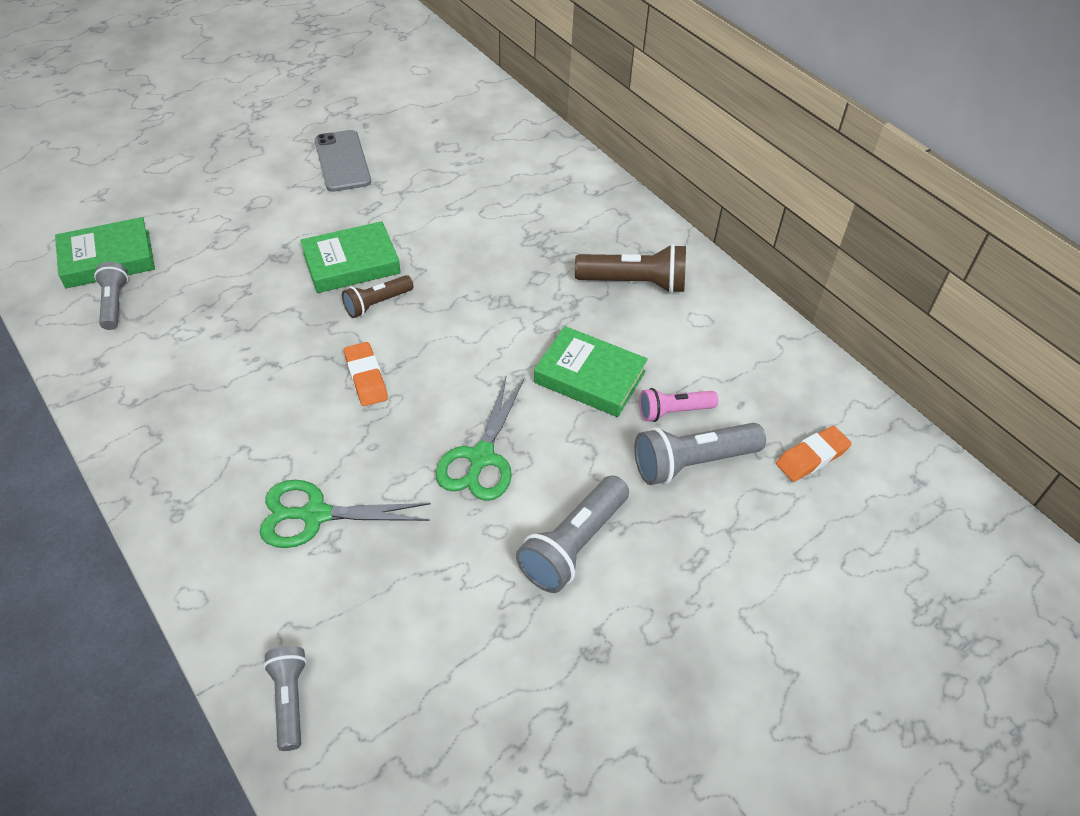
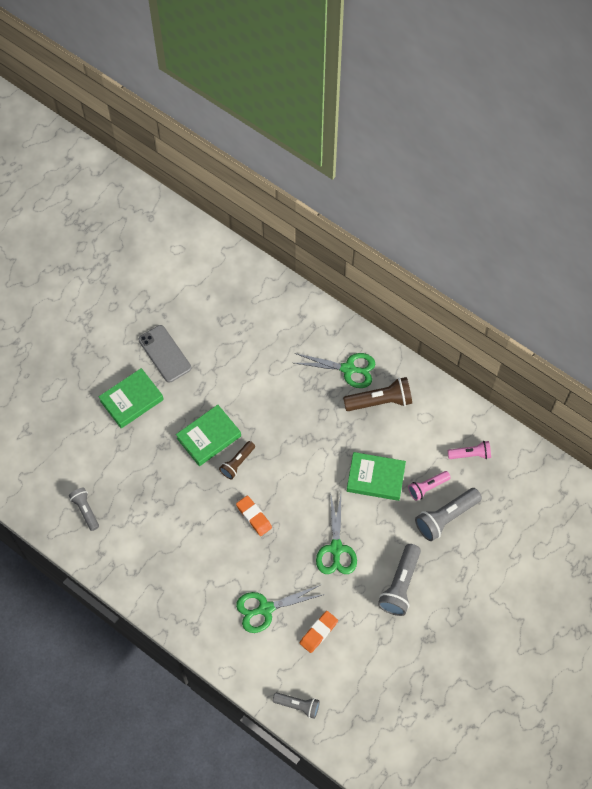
camera: 15 degrees left, 15 degrees up
(108, 259) = (62, 479): green book -> green book (131, 400)
(289, 700) = (298, 705): grey flashlight -> grey flashlight turned 135 degrees clockwise
(600, 235) = (348, 369): none -> green scissors
(762, 385) = (470, 454): none -> pink flashlight
(812, 457) = (506, 494): orange eraser -> orange eraser (318, 632)

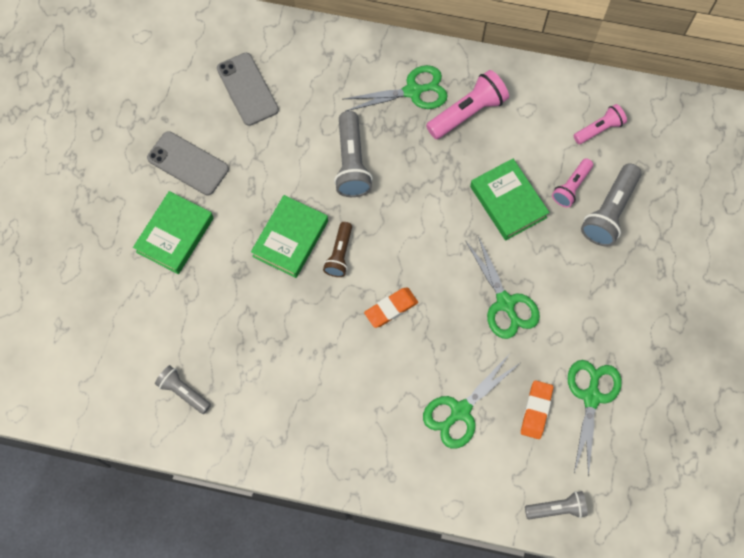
camera: 25 degrees left, 5 degrees up
(231, 318) = (247, 89): none -> grey phone
(254, 517) = (391, 309): orange eraser -> orange eraser turned 60 degrees counterclockwise
(362, 641) = (591, 397): none -> green scissors
(375, 478) = (508, 202): green book -> green book turned 75 degrees clockwise
(380, 401) = (467, 112): brown flashlight -> pink flashlight
(400, 585) = (599, 312): grey flashlight -> grey flashlight (351, 163)

